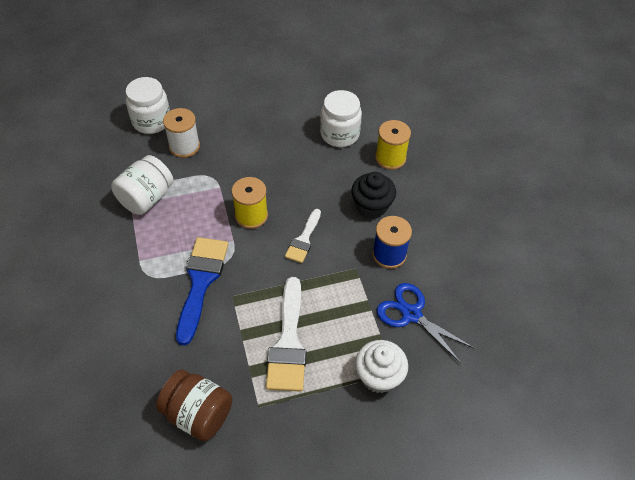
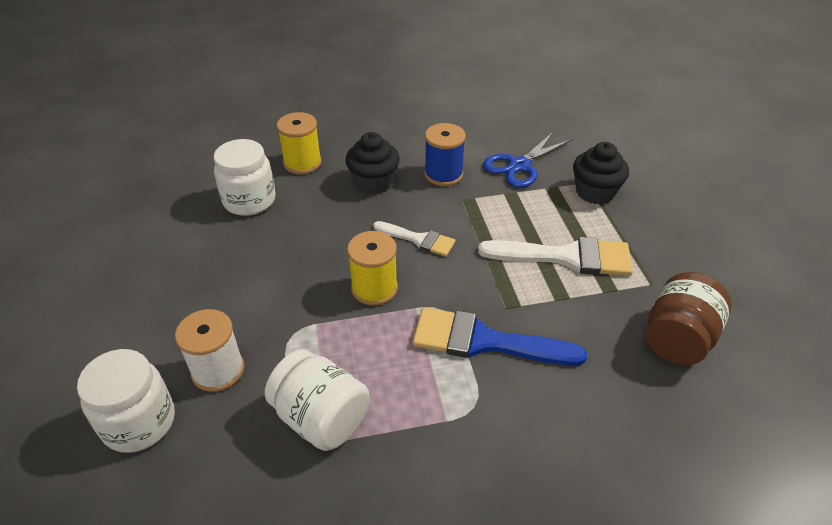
camera: 85 degrees left, 10 degrees down
(379, 376) = (595, 192): white cupcake -> black cupcake

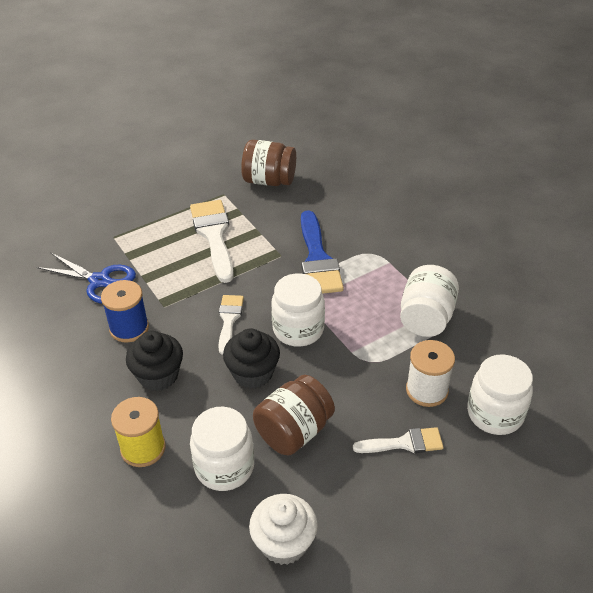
camera: 110 degrees left, 0 degrees up
(156, 217) = (284, 543): none -> white cupcake
(174, 324) = (404, 443): none -> white brush
(250, 249) = (294, 431): none -> brown jar
(374, 288) = (298, 329): yellow spool -> white jar
(595, 192) = (126, 231): black cupcake -> black cupcake (253, 373)

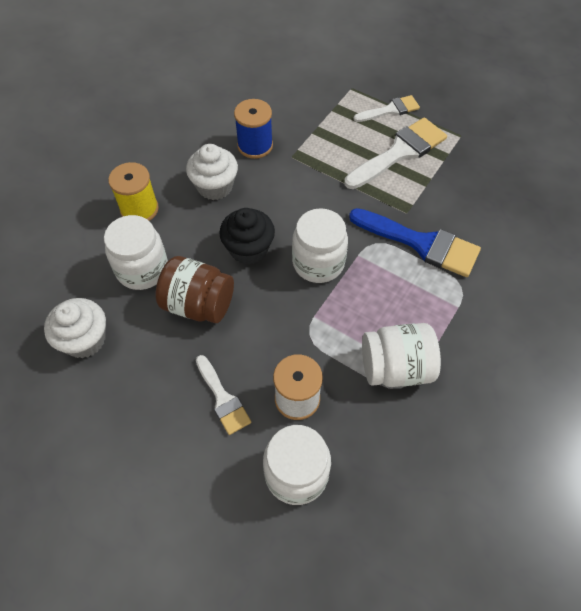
camera: 65 degrees right, 15 degrees up
(99, 281) = (295, 104): blue scissors -> none
(158, 375) = (215, 186): black cupcake -> white cupcake
(229, 320) = (301, 207): white brush -> white brush (390, 110)
(269, 181) = (507, 161): brown jar -> none
(317, 259) = (421, 243): blue brush -> blue brush turned 120 degrees counterclockwise

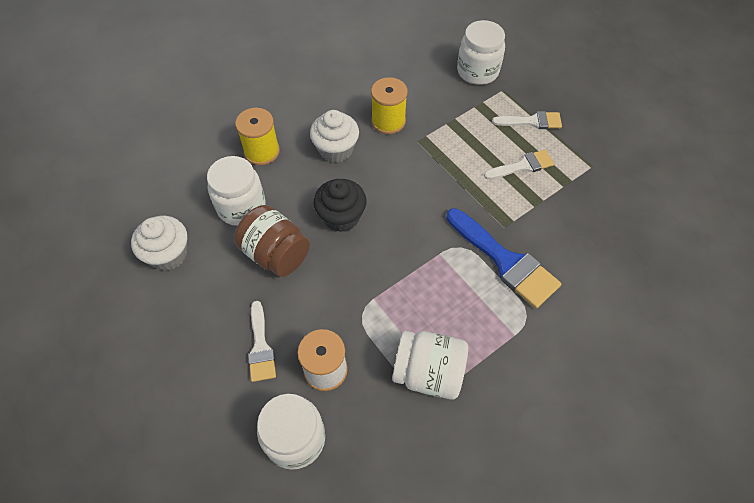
camera: 20 degrees right, 0 degrees up
(255, 145) = (388, 121): blue spool -> yellow spool
(318, 263) = (399, 249): white jar -> white jar (477, 71)
(399, 152) = (522, 166): white brush -> white brush, size x0.59

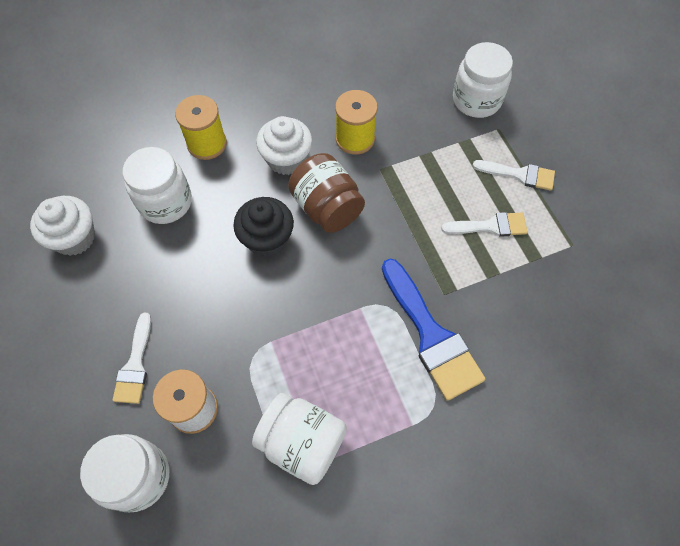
camera: 15 degrees right, 5 degrees up
(276, 254) = (184, 264): brown jar -> brown jar (327, 207)

